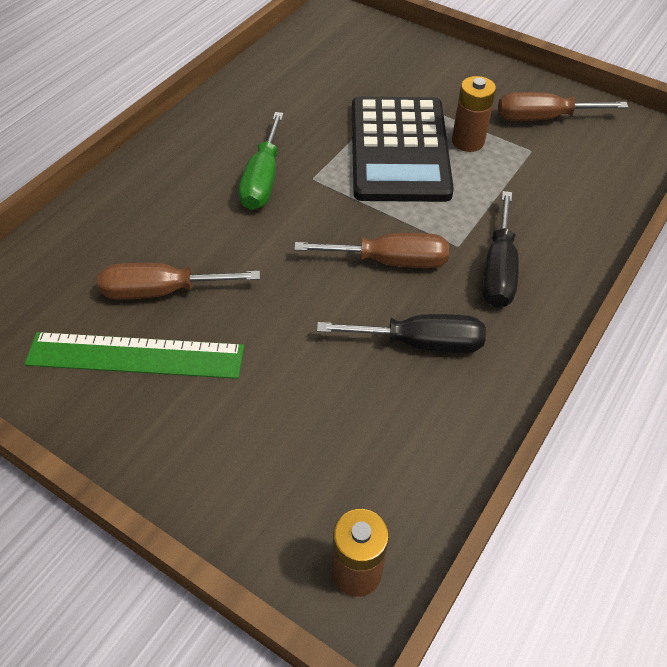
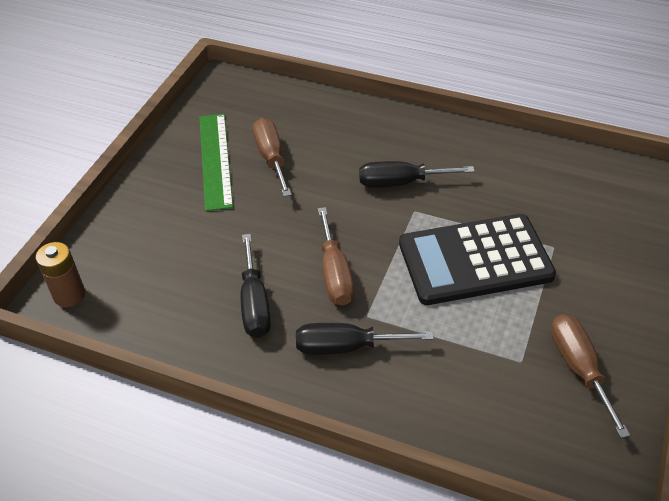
camera: 80 degrees right, 5 degrees down
(262, 180) = (400, 182): green screwdriver -> black screwdriver
(468, 141) = (510, 308): brown battery -> none

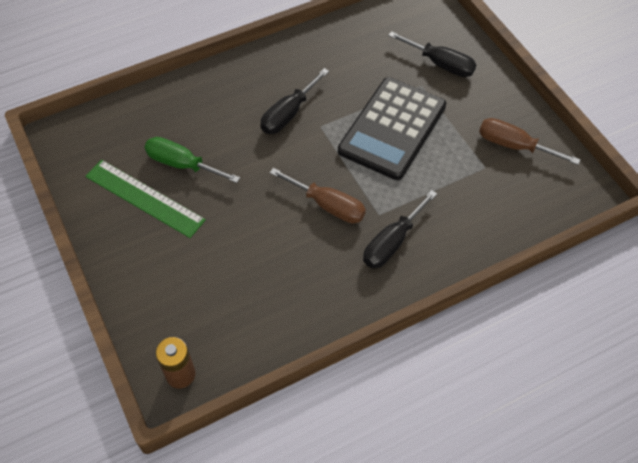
camera: 50 degrees left, 10 degrees up
(255, 303) = (307, 266): black screwdriver -> black screwdriver (440, 64)
(271, 158) = (182, 164): brown screwdriver -> green screwdriver

